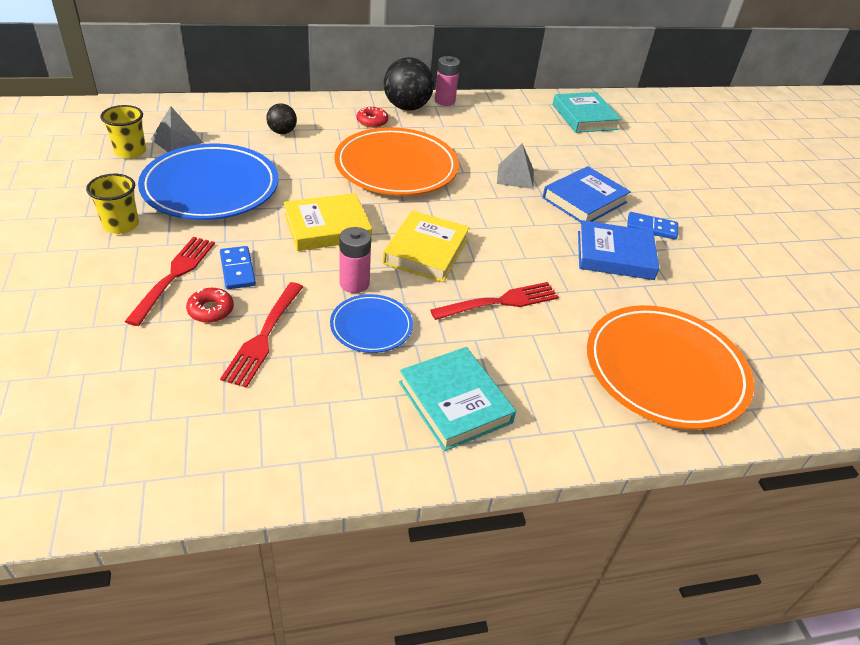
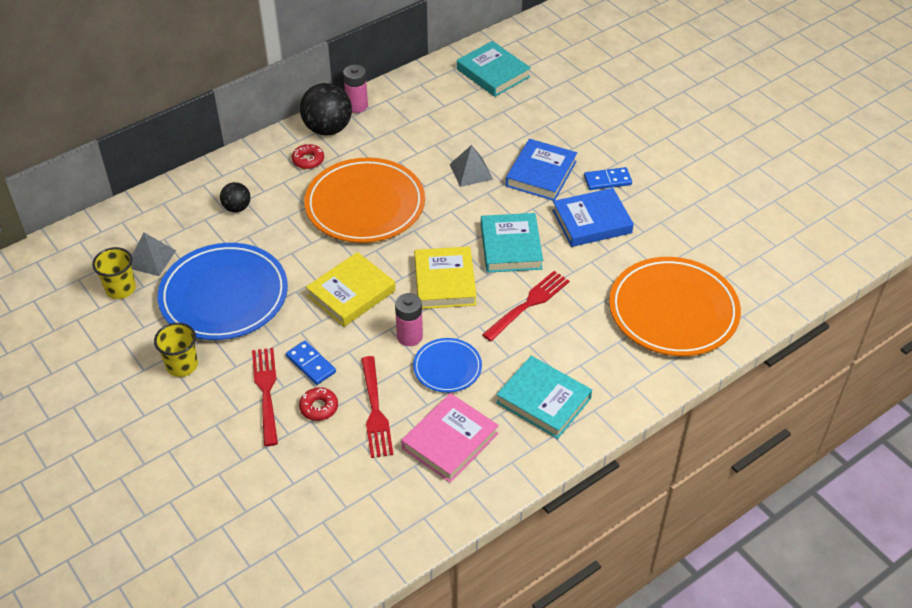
camera: 20 degrees left, 5 degrees up
(318, 400) = (450, 441): none -> pink book
(515, 246) = (511, 247): none -> turquoise book

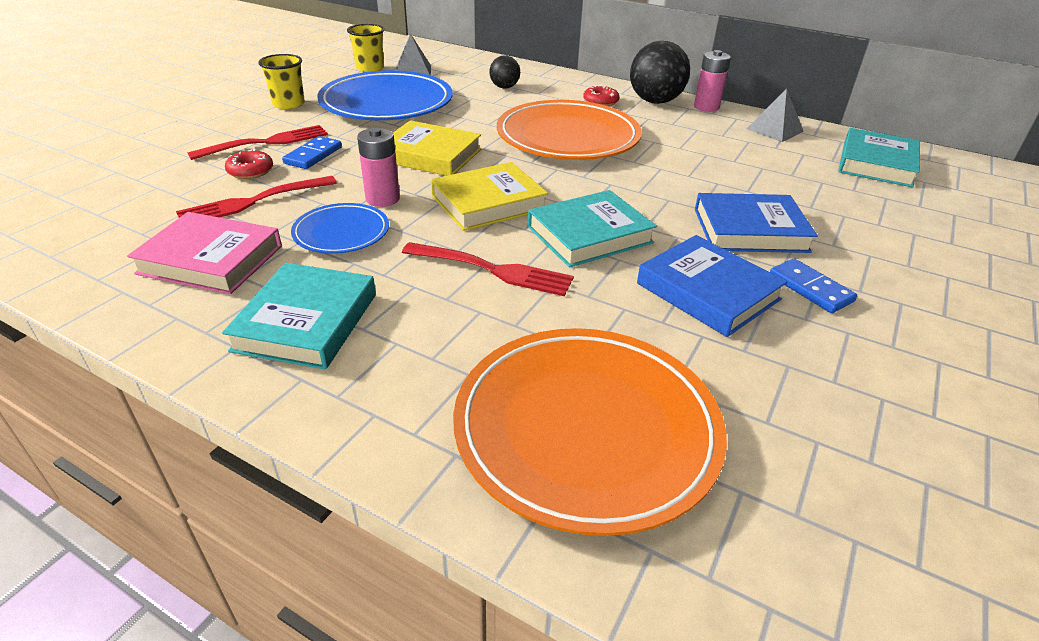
camera: 65 degrees right, 10 degrees down
(471, 171) = (691, 182): grey pyramid -> grey pyramid (774, 130)

